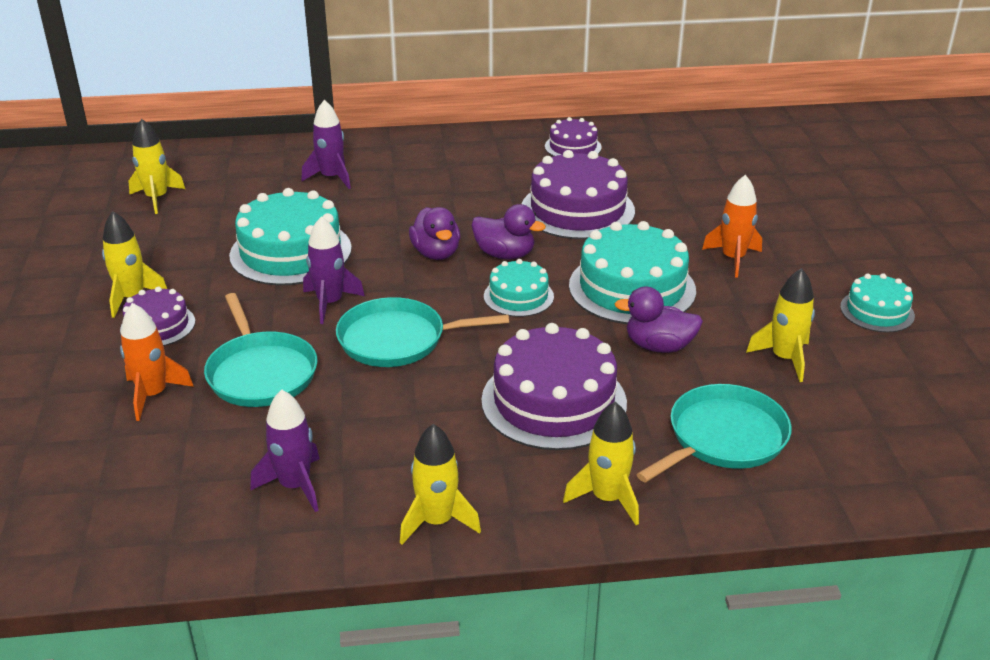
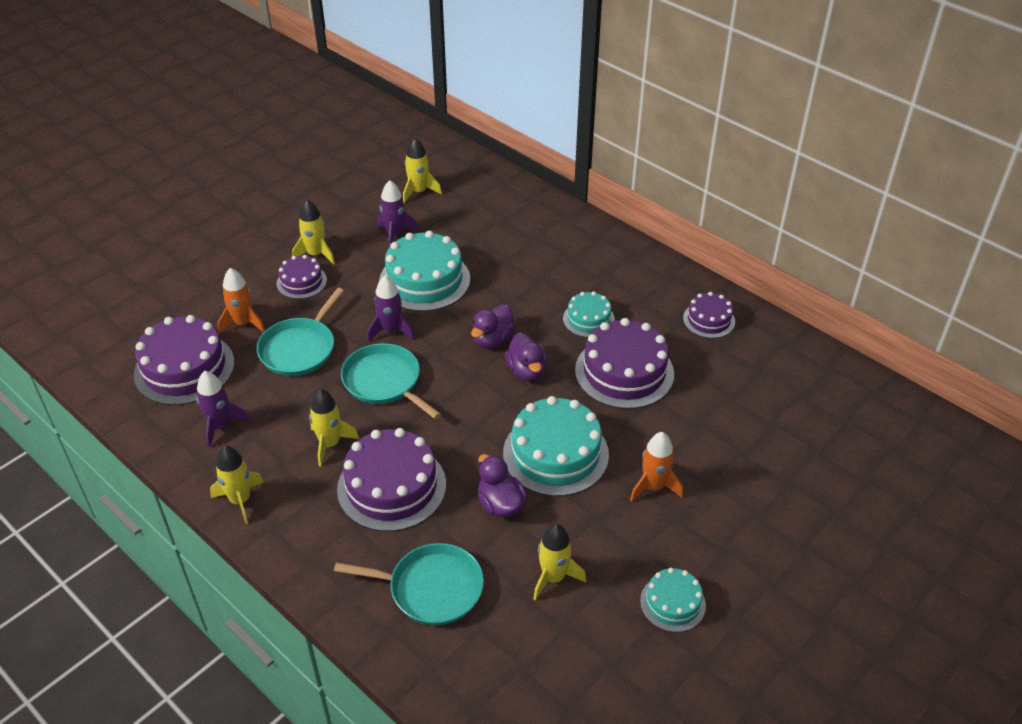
camera: 50 degrees right, 10 degrees up
(153, 474) = (184, 368): none -> purple cake
(331, 178) = (525, 240): purple rocket -> purple rocket (395, 235)
(518, 296) = (485, 406): turquoise cake -> turquoise cake (588, 319)
(607, 498) = (322, 563): yellow rocket -> yellow rocket (330, 444)

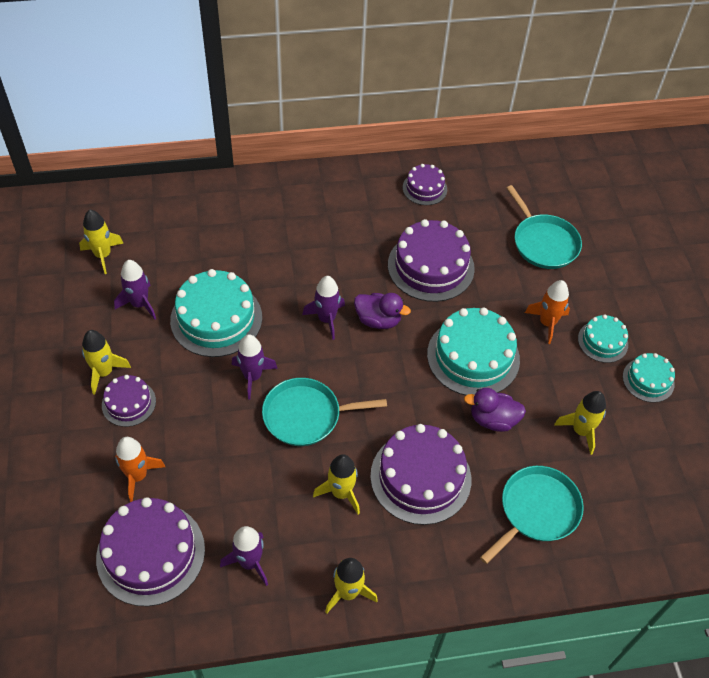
camera: 55 degrees left, 10 degrees up
(300, 349) = (211, 452): turquoise pan -> turquoise pan (543, 243)
(492, 340) = (326, 319): purple duck -> purple rocket
(588, 319) = (360, 250): turquoise cake -> turquoise cake (602, 341)

